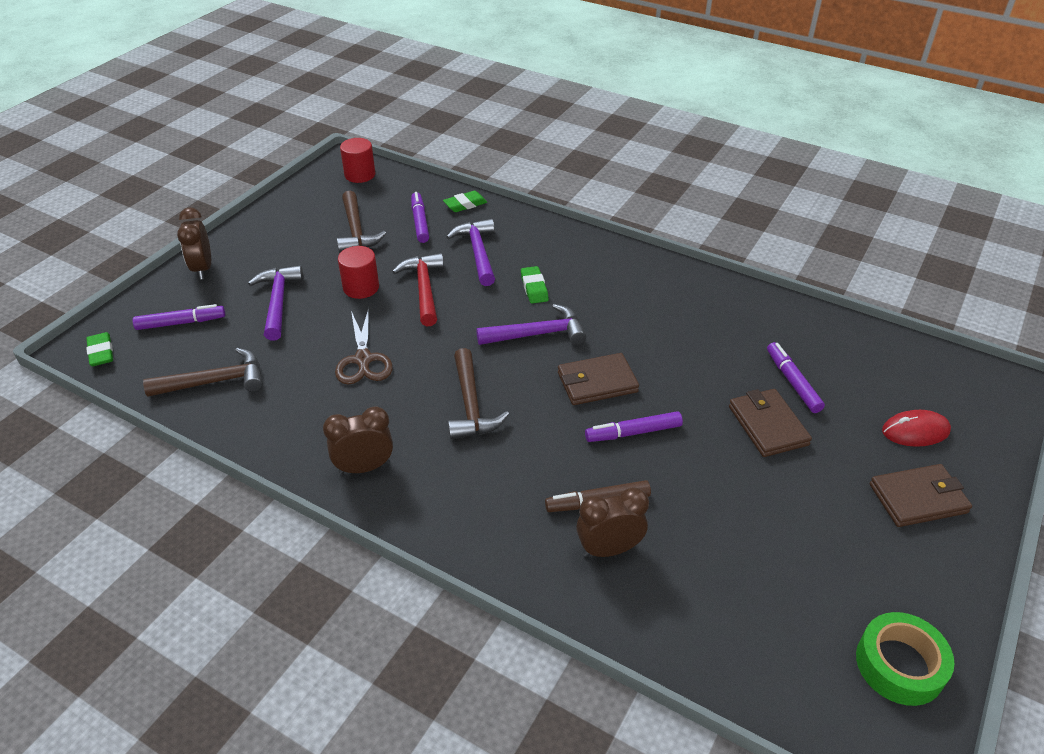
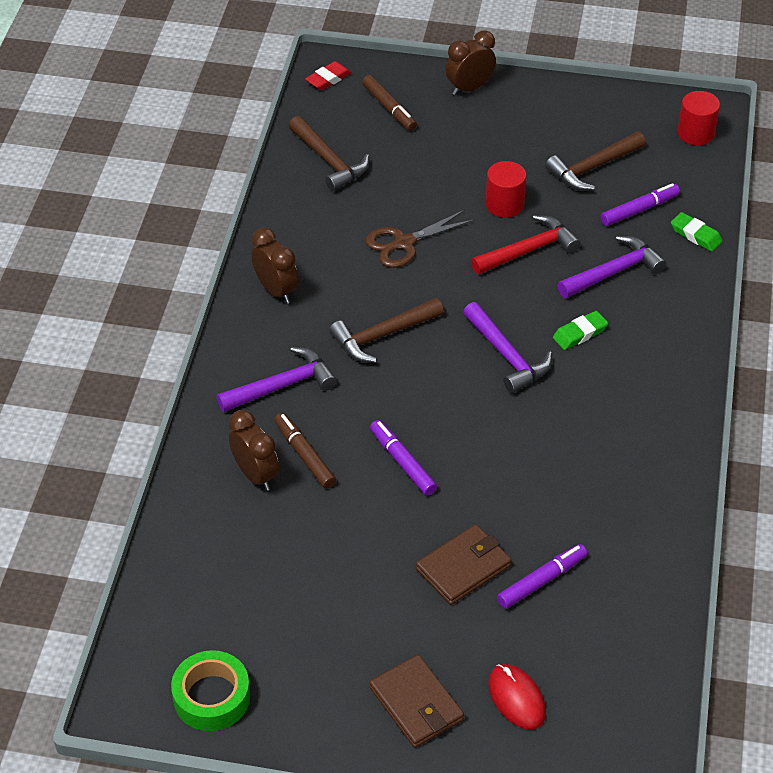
camera: 70 degrees right, 5 degrees up
(101, 352) = (328, 79): green eraser -> red eraser
(181, 323) = (389, 108): purple marker -> brown marker
(278, 302) = (451, 157): purple hammer -> purple hammer (282, 386)
(597, 382) = (459, 419): brown wallet -> none

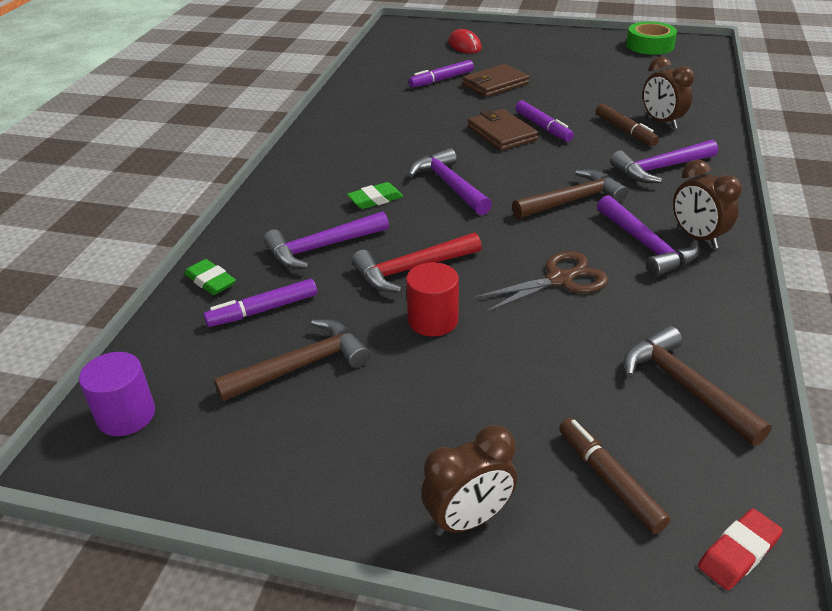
camera: 175 degrees left, 10 degrees down
(324, 280) = (646, 245): none -> purple hammer
(416, 704) = (524, 44): brown wallet -> brown wallet (501, 133)
(695, 133) = (126, 415): red cylinder -> purple cylinder

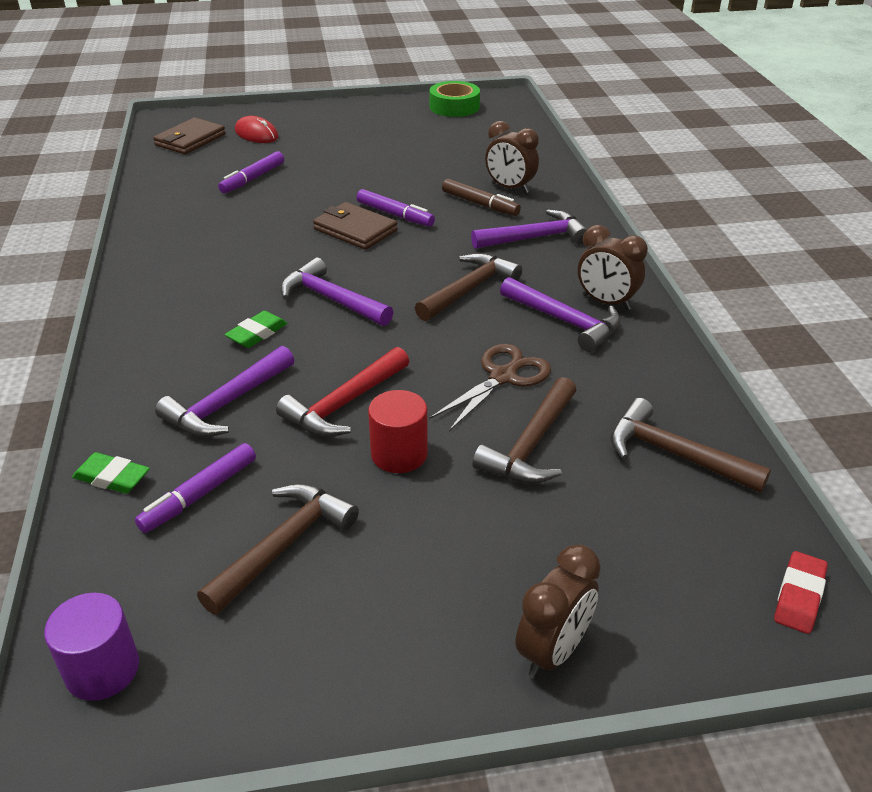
camera: 25 degrees left, 0 degrees up
(495, 84) = (316, 175): brown wallet -> brown wallet (190, 140)
(551, 342) = (531, 445): none -> brown hammer
(609, 480) = (658, 566): brown marker -> none
(660, 168) = (535, 238): purple hammer -> purple hammer turned 150 degrees counterclockwise

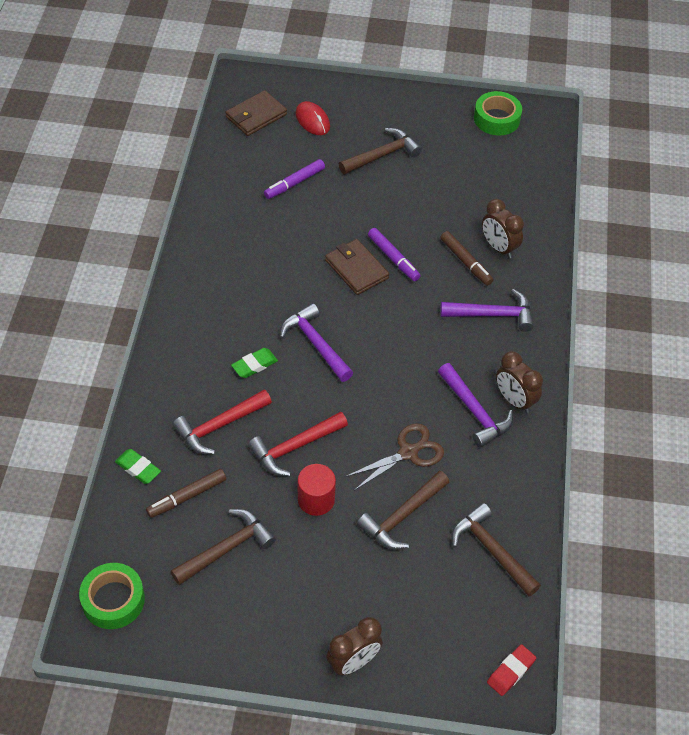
camera: 15 degrees right, 15 degrees up
(102, 669) = (113, 600): purple cylinder -> green tape
(199, 495) = (187, 497): purple marker -> brown marker
(227, 404) = (219, 426): purple hammer -> red hammer
(469, 290) = (418, 360): brown hammer -> brown hammer (382, 155)

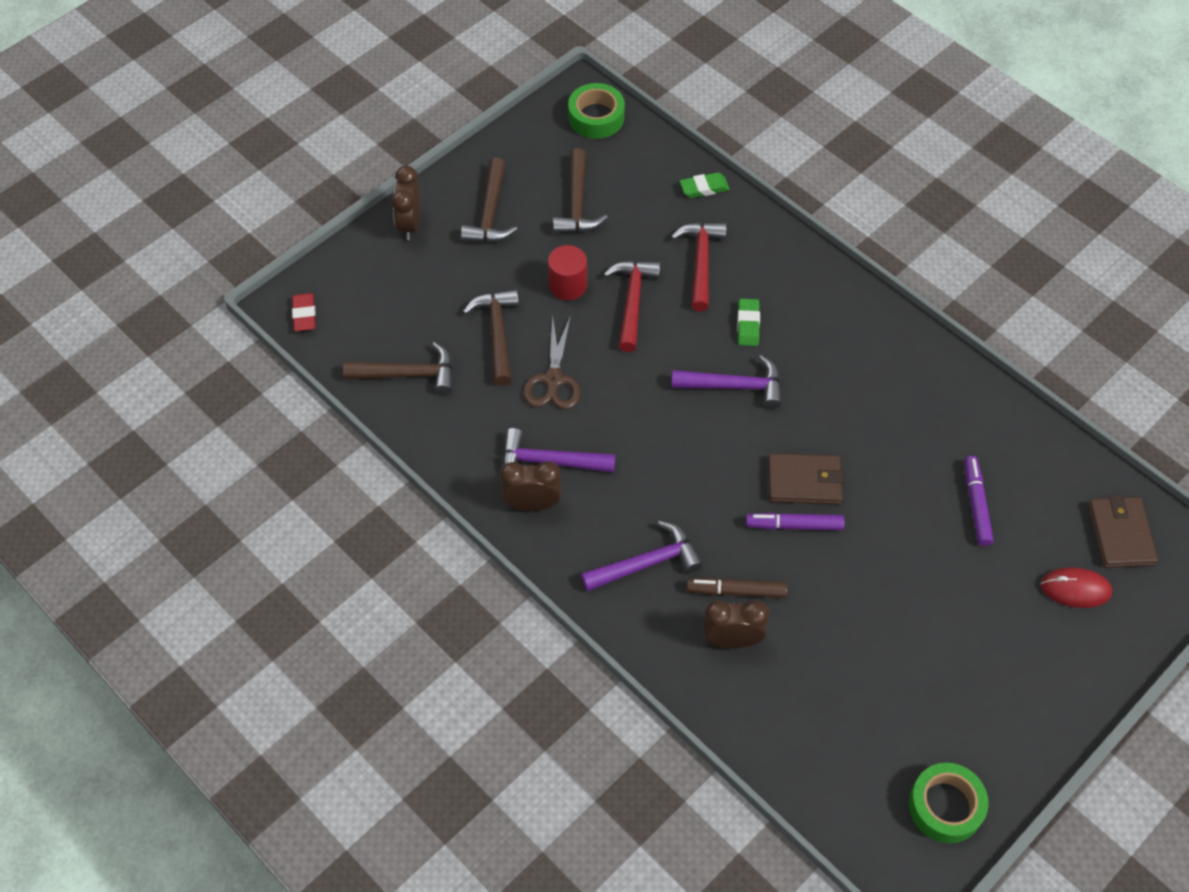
camera: 130 degrees right, 5 degrees up
(187, 497) = (648, 204): brown marker -> none
(382, 155) = (964, 623): brown hammer -> brown hammer (490, 213)
(492, 315) = (647, 563): purple hammer -> purple hammer turned 150 degrees counterclockwise

